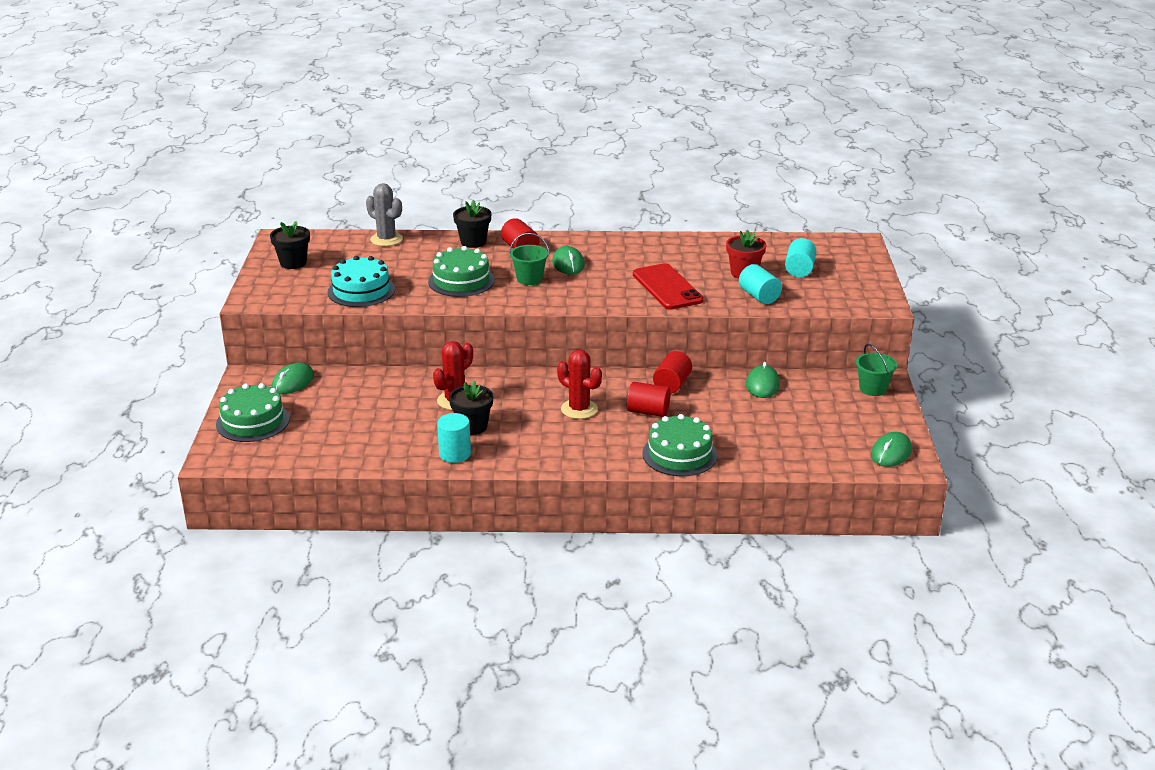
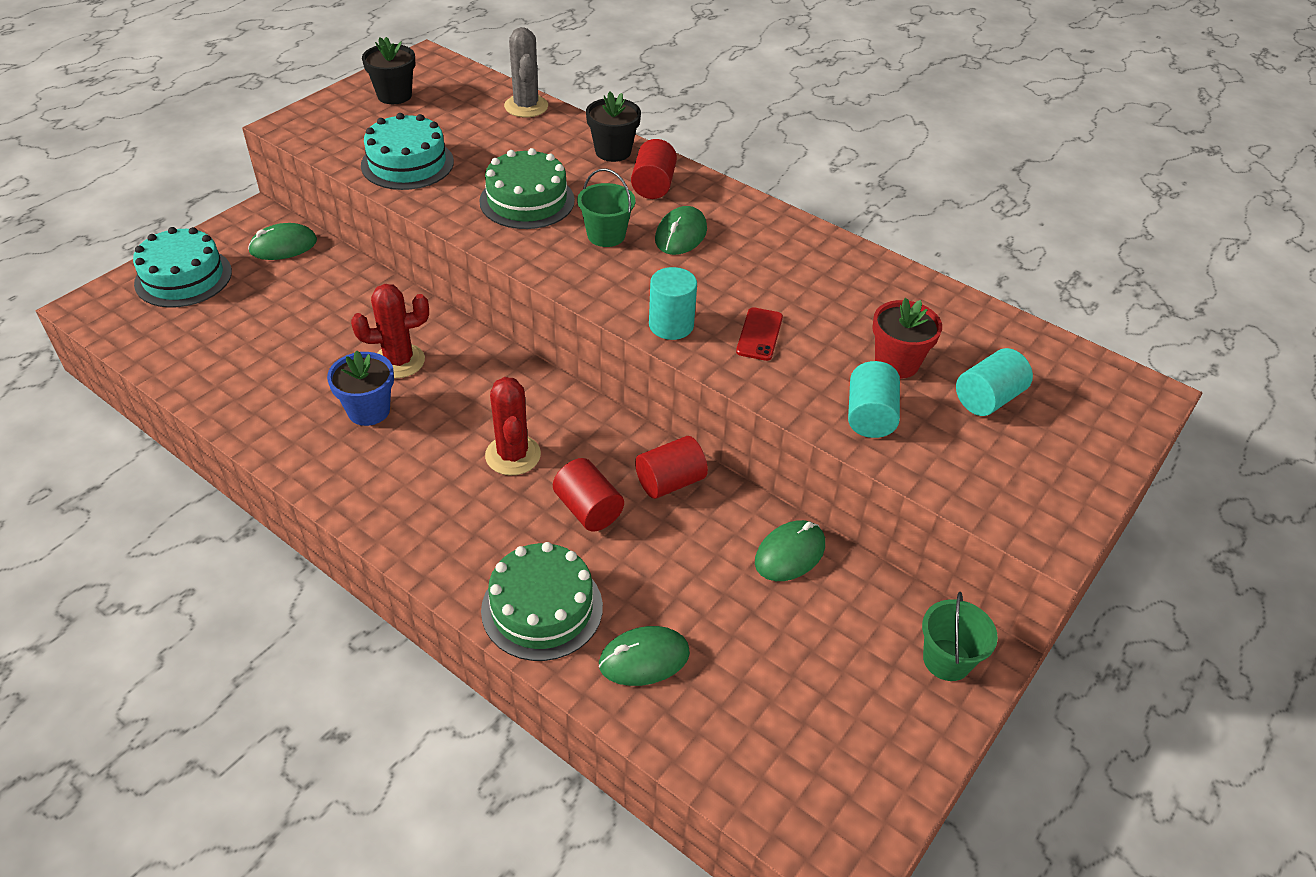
camera: 35 degrees right, 15 degrees up
(253, 421) = (183, 277): green cake -> turquoise cake
(455, 454) = (301, 440): turquoise cylinder -> turquoise cylinder (671, 325)
(472, 426) = (368, 410): black flower pot -> blue flower pot
(667, 287) = (759, 334): red phone -> red phone, size x0.53
(891, 453) = (839, 808): green mouse -> green mouse (644, 659)

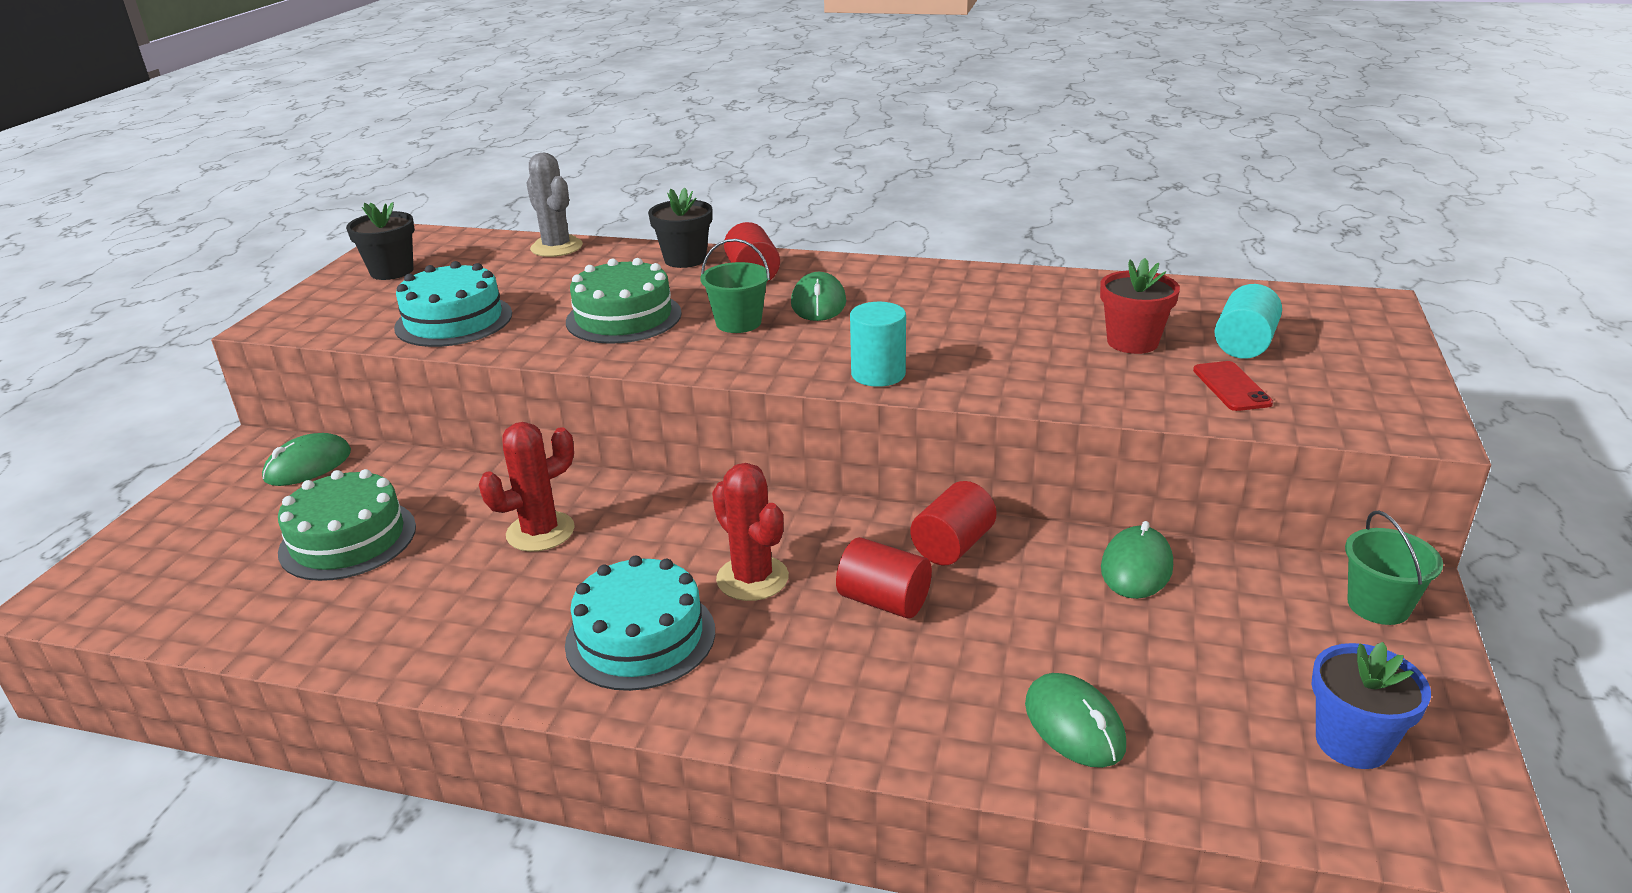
camera: 20 degrees left, 15 degrees down
(183, 277) = (185, 532): turquoise cake -> turquoise cake (640, 637)
(368, 410) = (536, 591): blue flower pot -> blue flower pot (1352, 742)
(542, 608) = (912, 718): green cake -> green cake (348, 539)
(644, 659) = (1074, 725): green mouse -> green mouse turned 75 degrees counterclockwise
(759, 334) = (977, 357): red phone -> red phone (1231, 387)
(870, 416) = (1152, 388): turquoise cylinder -> none

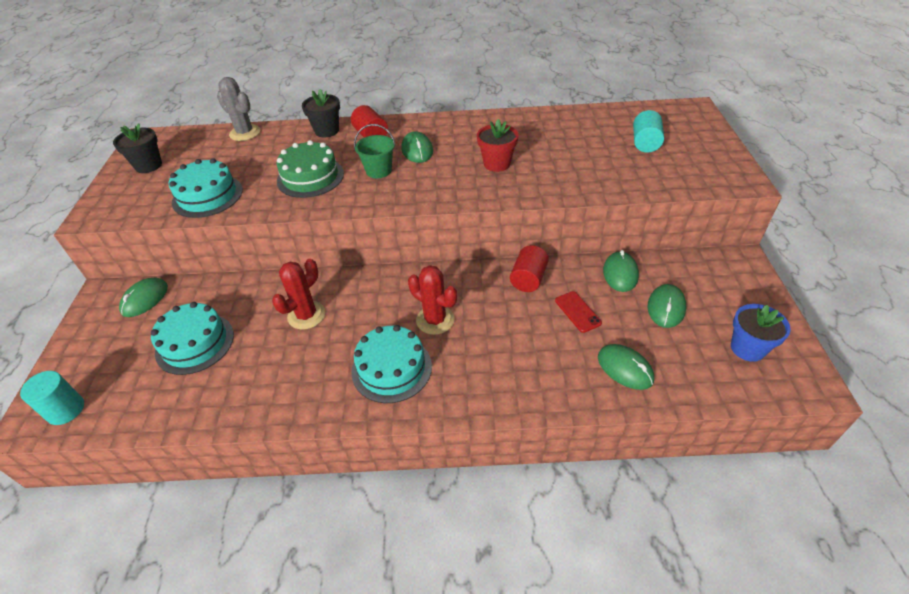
camera: 15 degrees left, 15 degrees up
(348, 539) = (195, 343): green cake -> turquoise cake
(878, 374) = (471, 193): turquoise cylinder -> turquoise cylinder (66, 410)
(884, 601) = (507, 319): red cylinder -> none
(1132, 342) = (591, 150): red flower pot -> red flower pot (497, 164)
(1205, 640) = (666, 308): none -> green mouse
(1231, 387) = (650, 171): red phone -> red phone (577, 312)
(1378, 605) = (733, 272): green bucket -> none

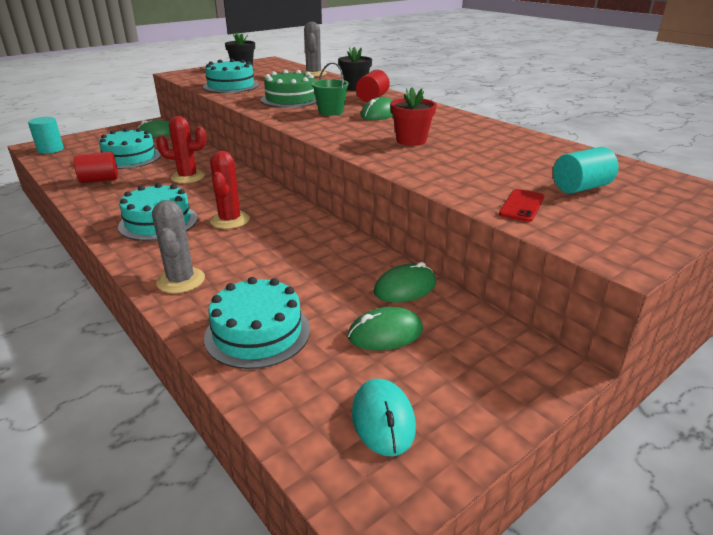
camera: 50 degrees right, 15 degrees down
(517, 387) = (181, 280): none -> grey cactus
(528, 279) = (331, 242): red cylinder -> red cylinder (99, 180)
(577, 312) = (314, 281): red phone -> red phone (521, 206)
(625, 368) = (257, 333): green mouse -> turquoise cake
(747, 348) = (383, 419): blue flower pot -> turquoise mouse

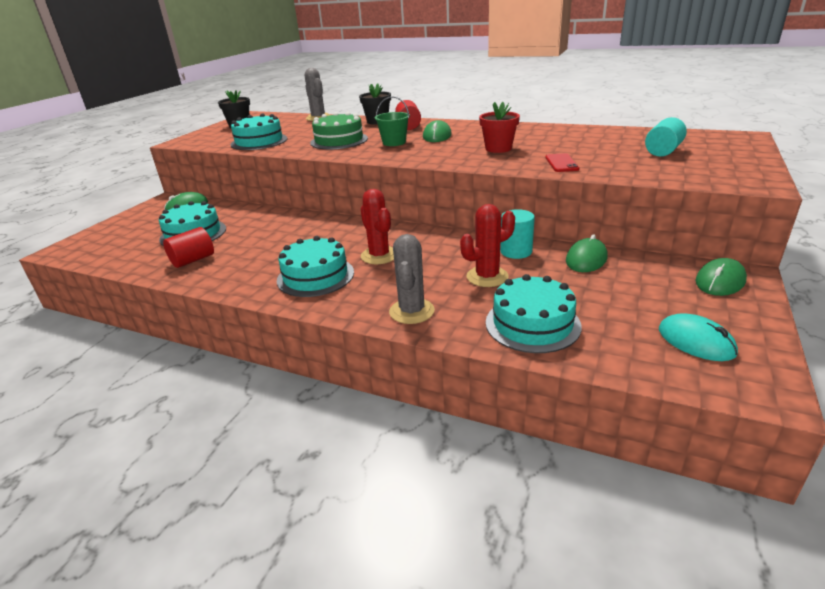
camera: 25 degrees left, 0 degrees up
(50, 149) = (84, 249): turquoise cylinder -> turquoise cylinder (516, 251)
(181, 280) = (412, 311): grey cactus -> grey cactus turned 45 degrees clockwise
(187, 177) = (282, 234): red cactus -> red cactus (487, 277)
(385, 333) = (618, 291): green mouse -> green mouse (720, 281)
(521, 206) = (650, 170): red phone -> red phone (561, 163)

